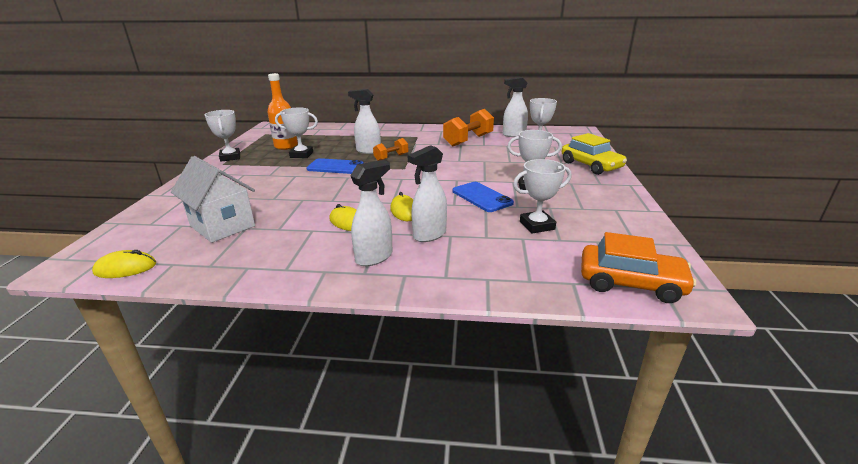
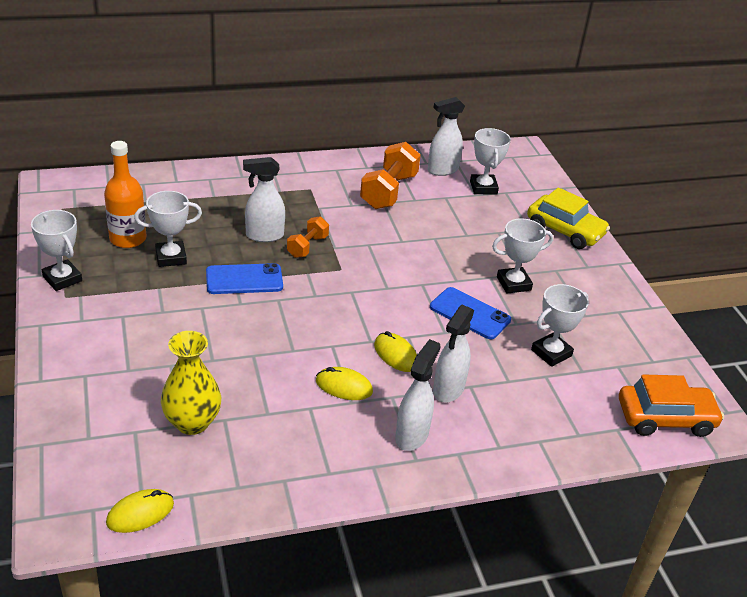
camera: 25 degrees left, 10 degrees up
(222, 226) = (192, 422): white house -> yellow vase

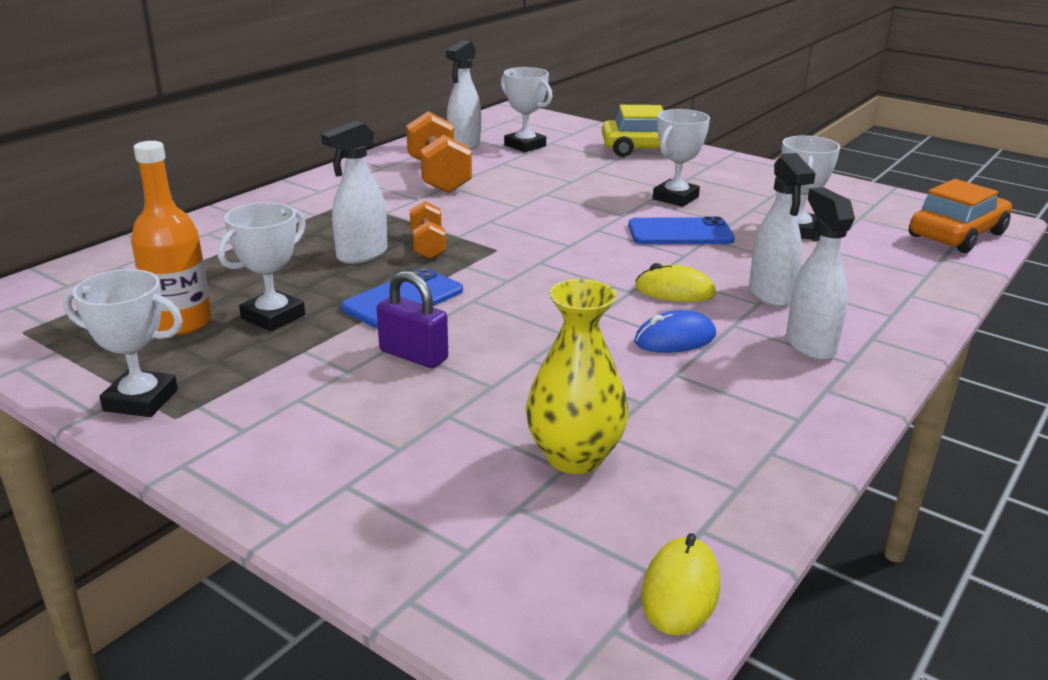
camera: 35 degrees left, 10 degrees down
(202, 319) = (413, 355): none -> purple padlock
(344, 386) = (675, 339): yellow mouse -> blue mouse

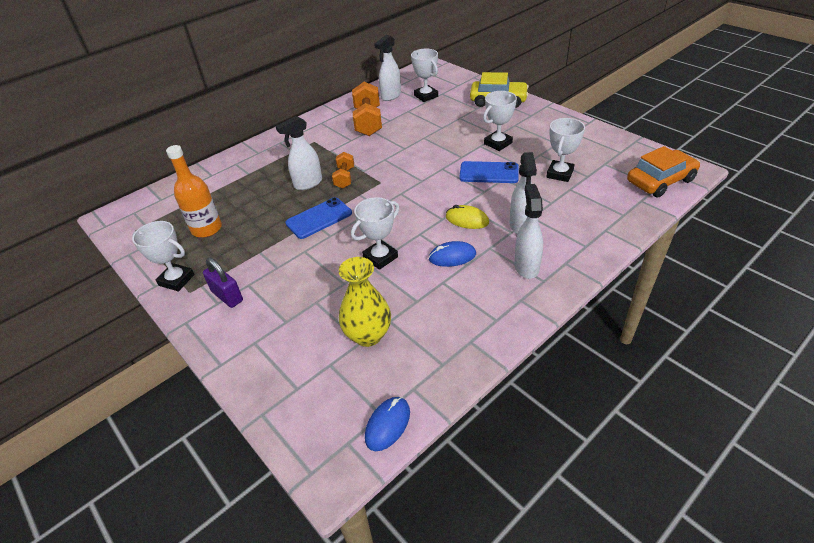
camera: 15 degrees right, 15 degrees up
(273, 317) = (251, 227): white trophy -> white trophy (380, 257)
(413, 355) = (311, 259): purple padlock -> purple padlock (227, 296)
(680, 590) = (387, 425): yellow mouse -> blue mouse

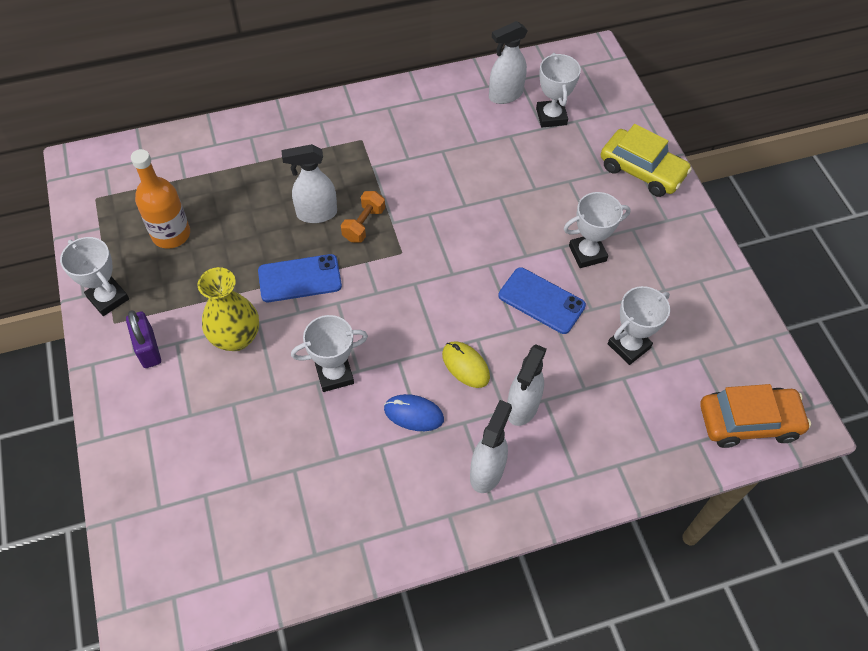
camera: 20 degrees right, 15 degrees up
(368, 122) = (447, 134): orange dumbbell -> none
(368, 335) = (262, 477): yellow vase -> yellow vase (236, 338)
(387, 425) = (221, 597): blue mouse -> none

